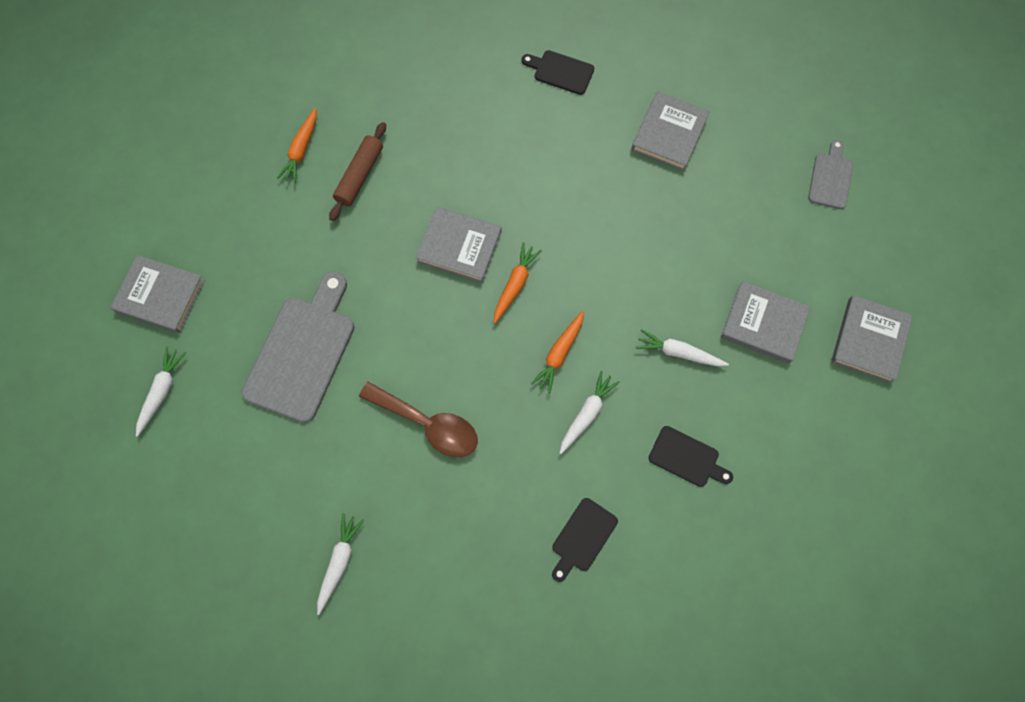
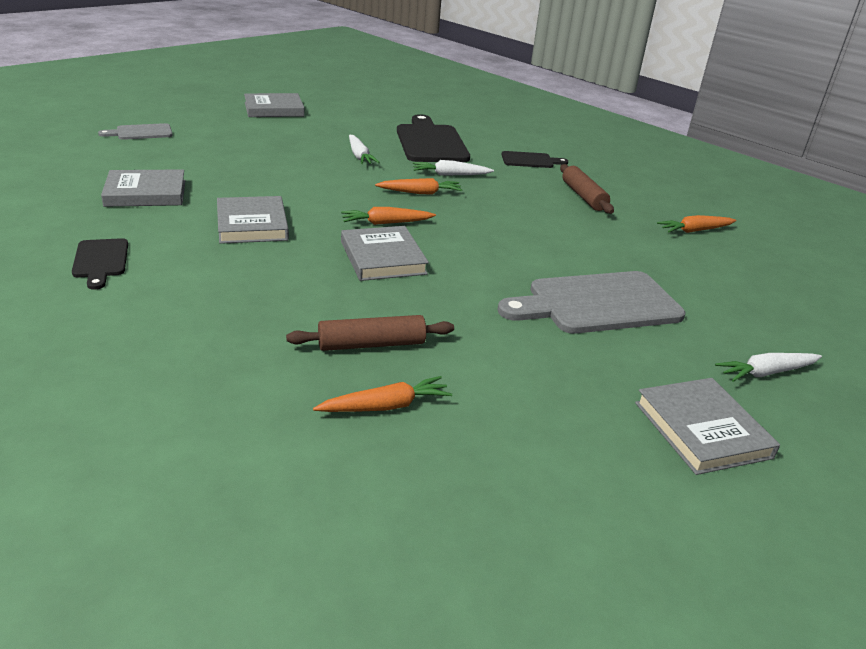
camera: 130 degrees left, 40 degrees down
(339, 562) = (695, 231): white carrot -> orange carrot
(428, 424) = (552, 226): brown spoon -> none
(467, 515) = (583, 196): none -> brown rolling pin
(687, 458) = (430, 142): black cutting board -> black cutting board, size x1.93
(763, 324) = (300, 136): grey book -> grey book (252, 224)

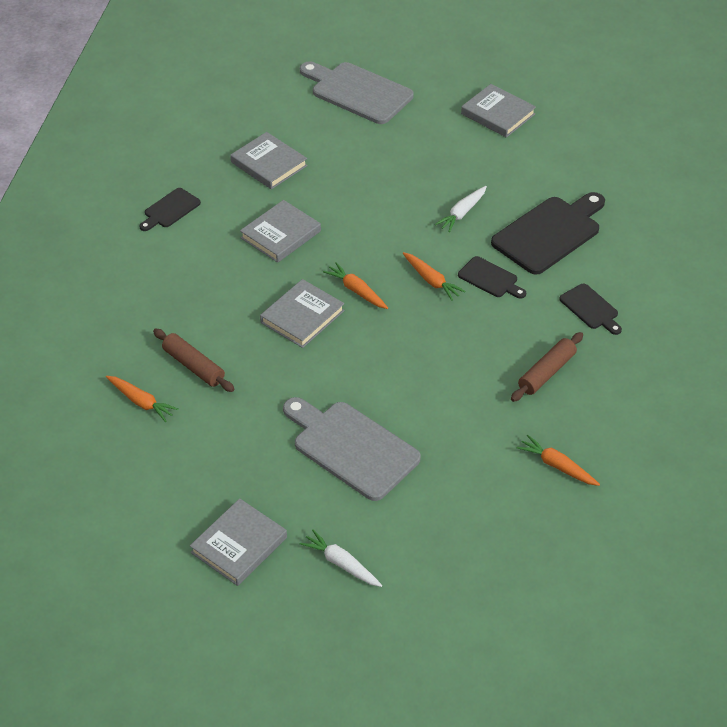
camera: 60 degrees right, 15 degrees up
(141, 132) = (358, 92): grey cutting board -> grey cutting board, size x1.93
(450, 175) = (490, 278): white carrot -> black cutting board

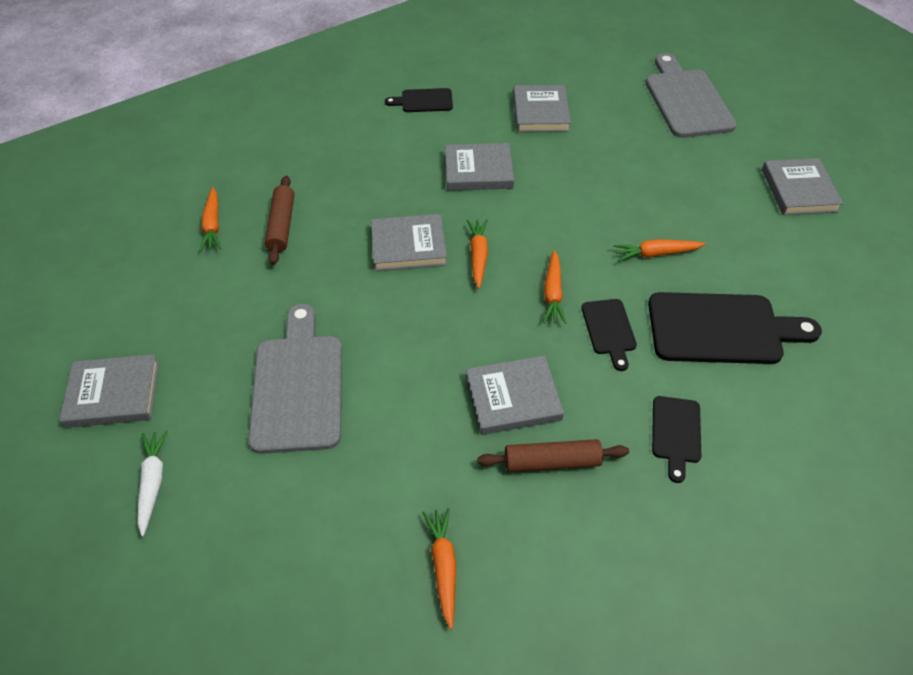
camera: 45 degrees right, 5 degrees up
(462, 213) = (656, 254): white carrot -> orange carrot
(485, 356) = (513, 398): none -> grey book

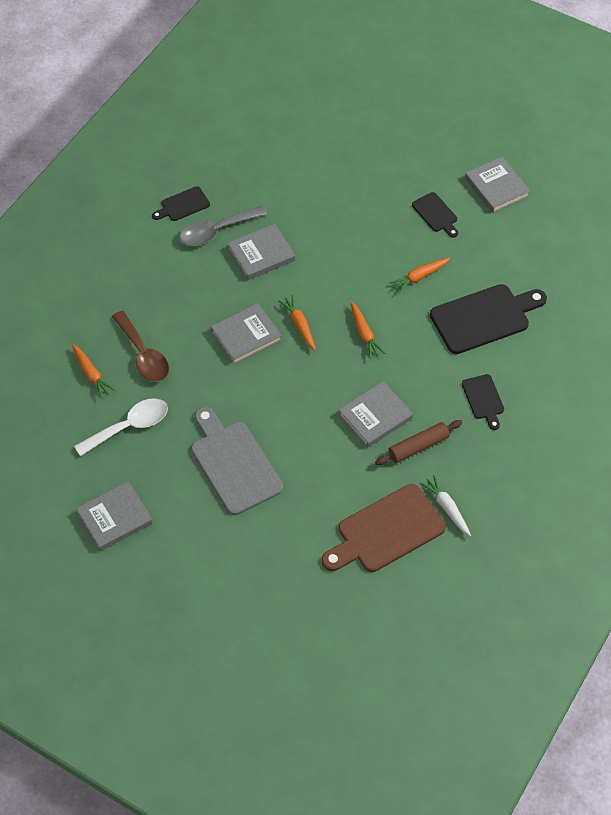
camera: 25 degrees left, 5 degrees up
(153, 483) = (183, 558): white carrot -> white carrot (447, 508)
(210, 295) = (129, 426): none -> white spoon
(282, 225) = (143, 355): brown rolling pin -> brown spoon
(443, 134) = (216, 231): none -> grey spoon
(443, 567) = (386, 531): orange carrot -> brown cutting board
(540, 112) = (280, 183): grey book -> none
(609, 330) = (413, 346): black cutting board -> black cutting board (436, 214)
(686, 100) = (386, 132): grey cutting board -> none

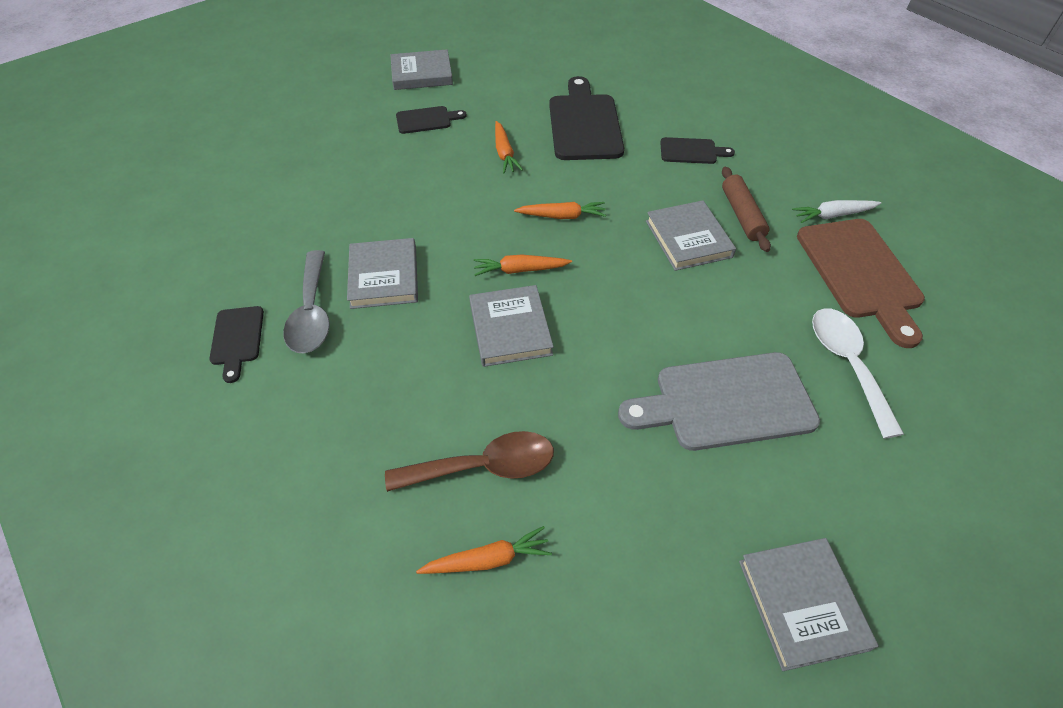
camera: 70 degrees left, 5 degrees down
(129, 426) = (618, 527): white spoon -> white spoon (847, 364)

